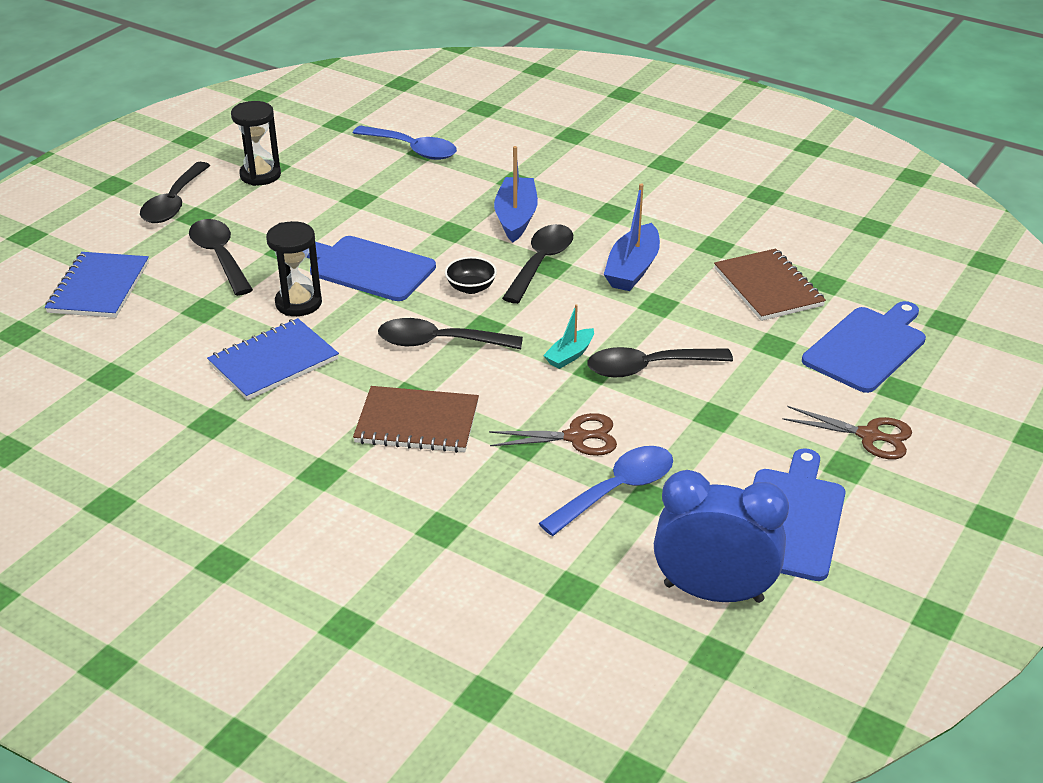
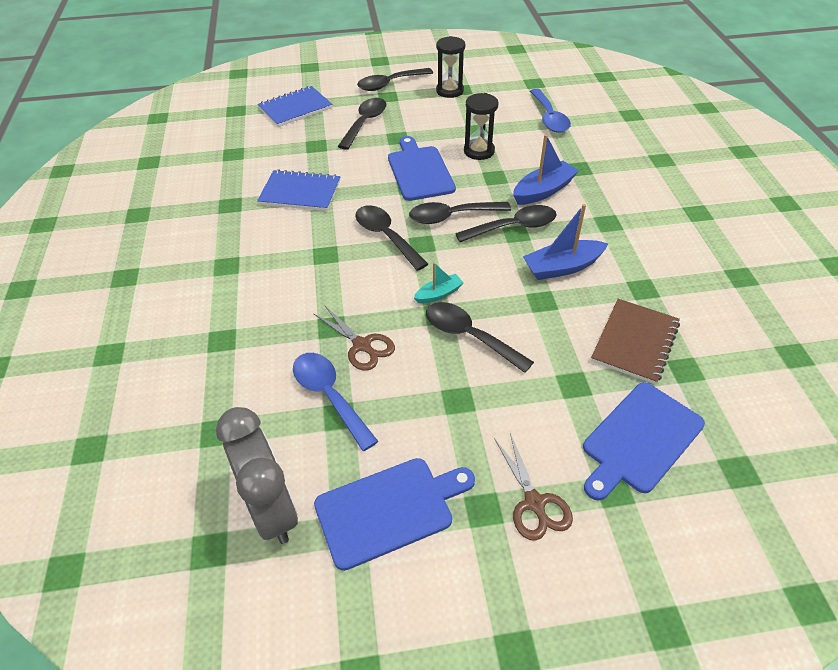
camera: 50 degrees right, 10 degrees up
(298, 303) = (359, 169): black hourglass -> black hourglass (479, 151)
(417, 422) = (305, 273): brown notebook -> none
(471, 288) = (452, 216): black bowl -> black spoon
(570, 355) = (439, 294): turquoise boat -> turquoise boat turned 150 degrees clockwise
(617, 490) = (329, 396): blue spoon -> blue spoon turned 135 degrees counterclockwise
(713, 592) = (272, 509): blue clock -> grey clock
(867, 347) = (640, 439): blue cutting board -> blue cutting board turned 135 degrees clockwise

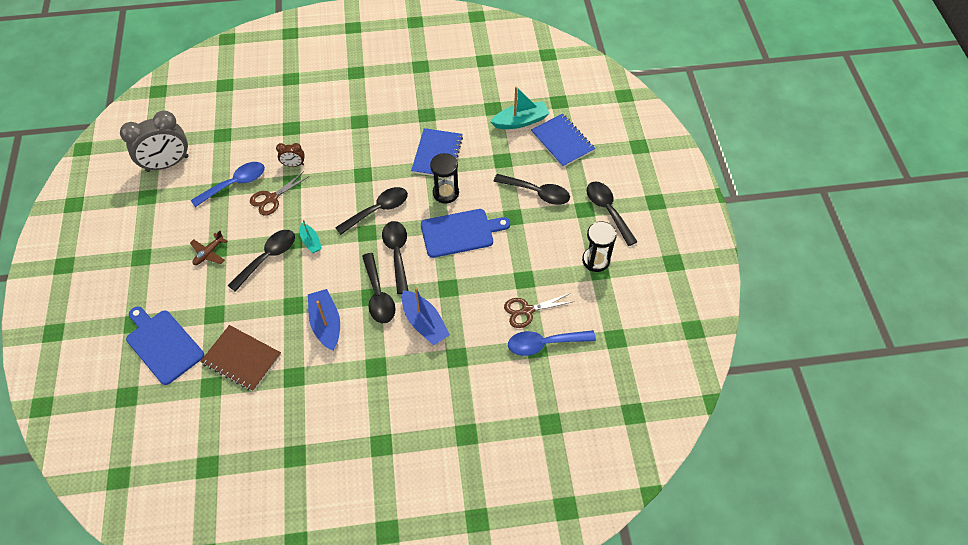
camera: 90 degrees right, 10 degrees up
(259, 134) = (520, 121): none -> turquoise boat
(298, 328) = (294, 164): none -> brown clock
(389, 510) = (152, 214): blue cutting board -> none
(467, 409) = (209, 253): none -> brown plane
(479, 151) = (488, 278): black hourglass -> black hourglass (445, 193)
(534, 502) = (137, 282): brown scissors -> brown scissors (527, 310)

